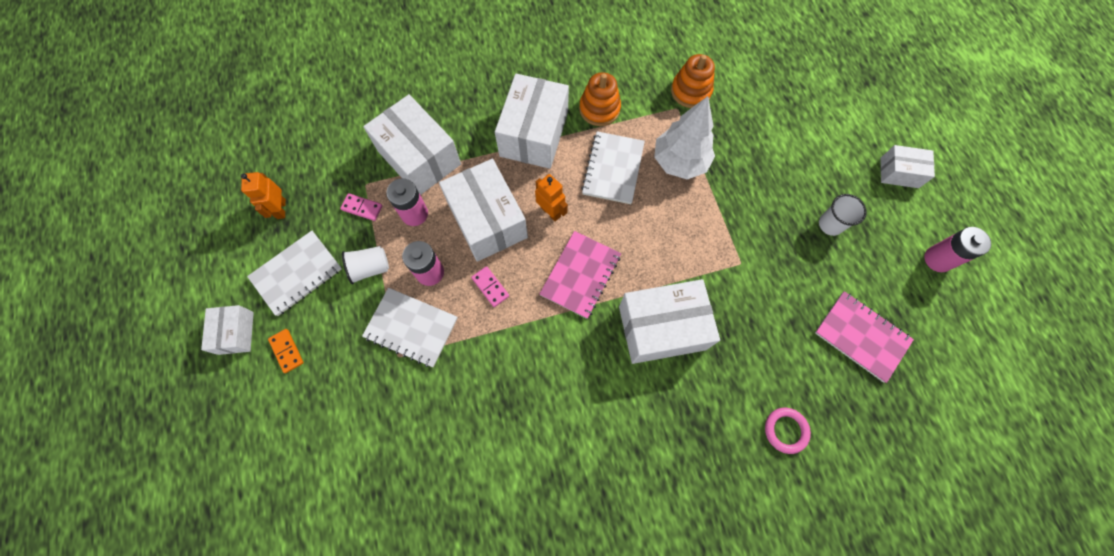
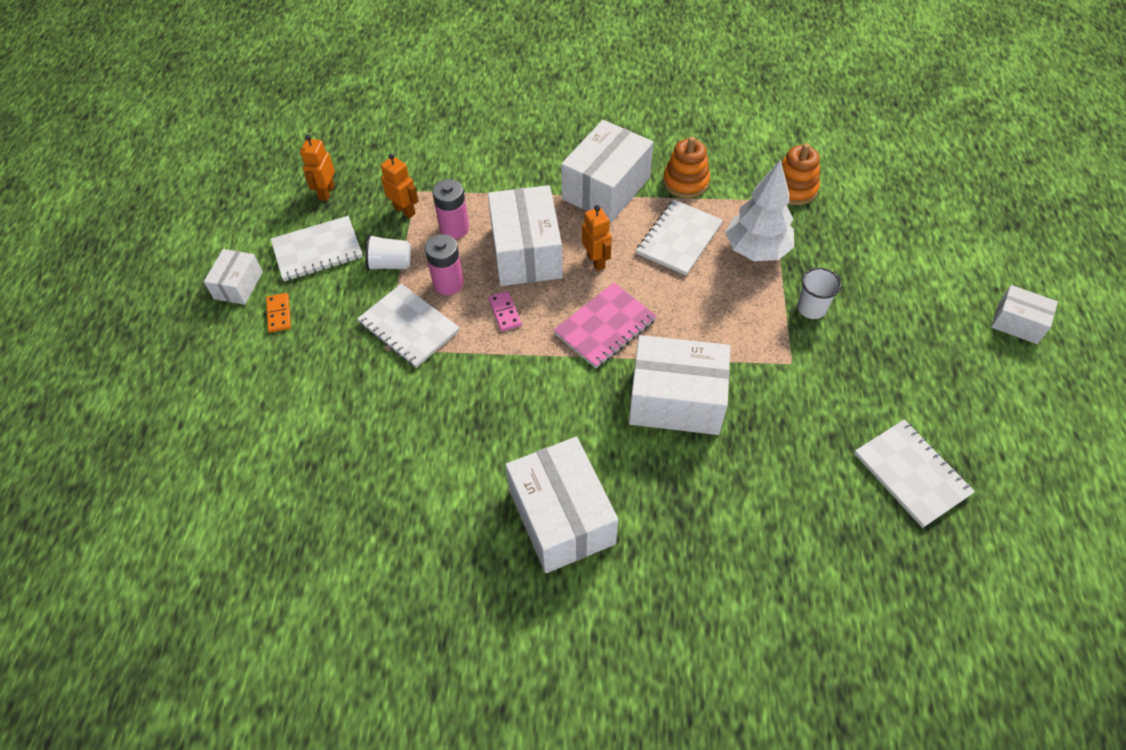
camera: 20 degrees right, 15 degrees down
(362, 208) = (404, 210): pink domino -> orange robot
(419, 157) = (479, 181): white box -> white box (561, 517)
(785, 430) = (783, 542): pink ring -> none
(830, 224) = (913, 352): white cup -> white cup (811, 308)
(861, 336) = (911, 474): pink notebook -> white notebook
(938, 259) = (1037, 422): pink battery -> none

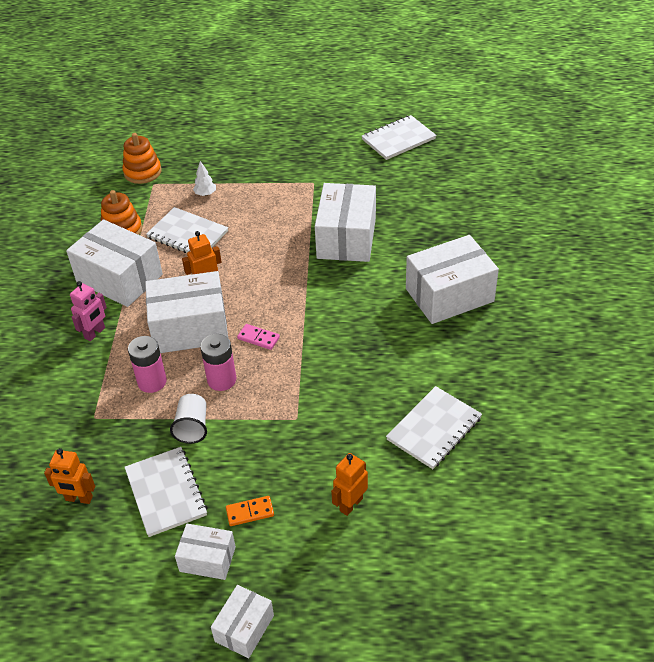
camera: 90 degrees left, 10 degrees down
(404, 210) = (120, 424): orange robot -> orange robot (351, 504)
(409, 327) = (271, 403): white notebook -> white notebook (434, 429)
(505, 312) = (258, 338): pink domino -> pink domino turned 45 degrees clockwise
(526, 179) = (95, 333): none -> pink robot
(605, 327) = (277, 276): pink notebook -> none
(756, 250) = (205, 194): white tree -> white tree, size x0.43
(811, 308) = (265, 170): white cup -> none
(1017, 323) = (282, 88): white box -> white box (244, 628)

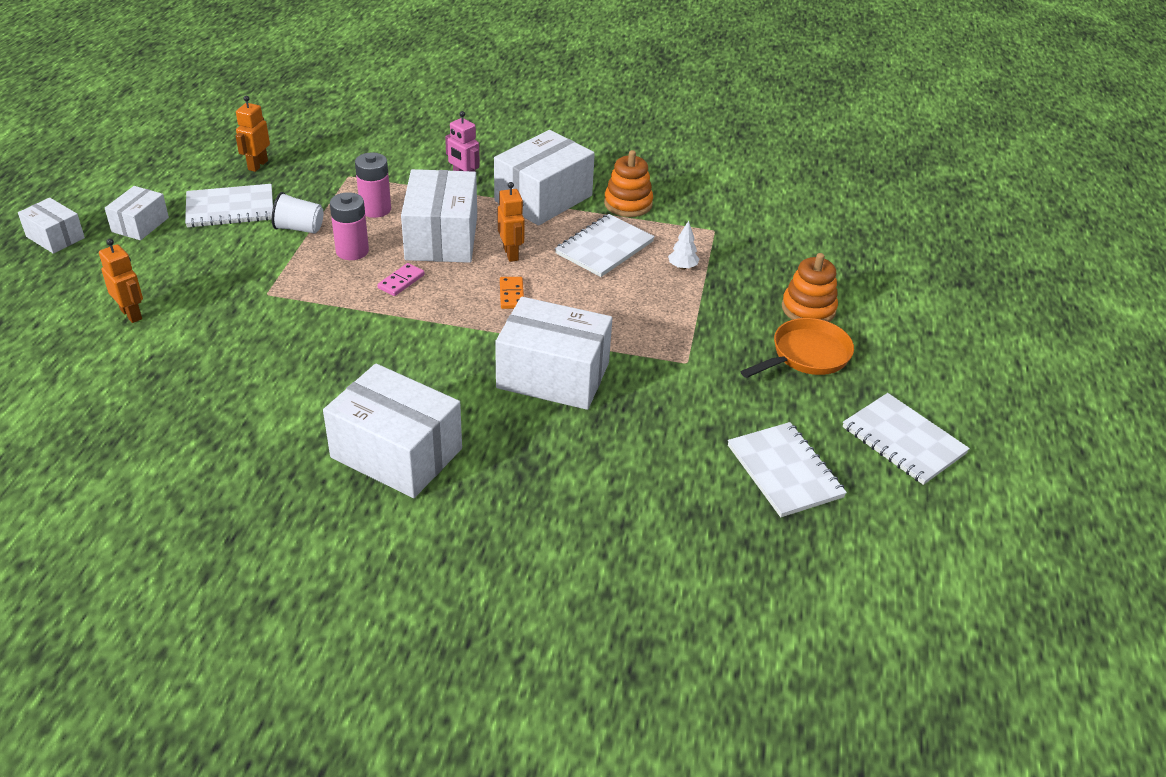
camera: 95 degrees right, 5 degrees down
(142, 172) = (740, 223): orange stacking toy -> orange stacking toy (808, 309)
(250, 512) = (171, 252): orange domino -> orange domino (512, 294)
(291, 136) = (806, 355): none -> orange pan
(434, 429) = (183, 391): white notebook -> white notebook (903, 440)
(449, 295) = (396, 453): white box -> white box turned 45 degrees counterclockwise

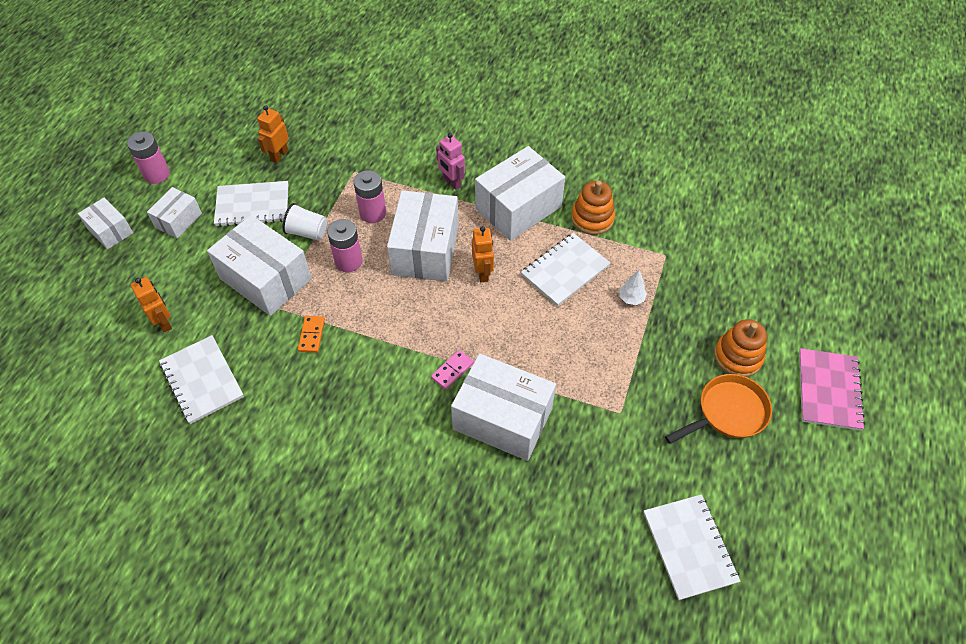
camera: 10 degrees right, 15 degrees up
(109, 186) = (157, 174): none -> pink battery
(396, 453) = (363, 495): white box -> white box (265, 279)
(401, 281) = (386, 300): pink domino -> pink domino (452, 370)
(512, 294) = (478, 321): orange domino -> orange domino (312, 335)
(903, 440) = (801, 521): white notebook -> white notebook (202, 380)
(911, 331) = (828, 390): none -> pink notebook

